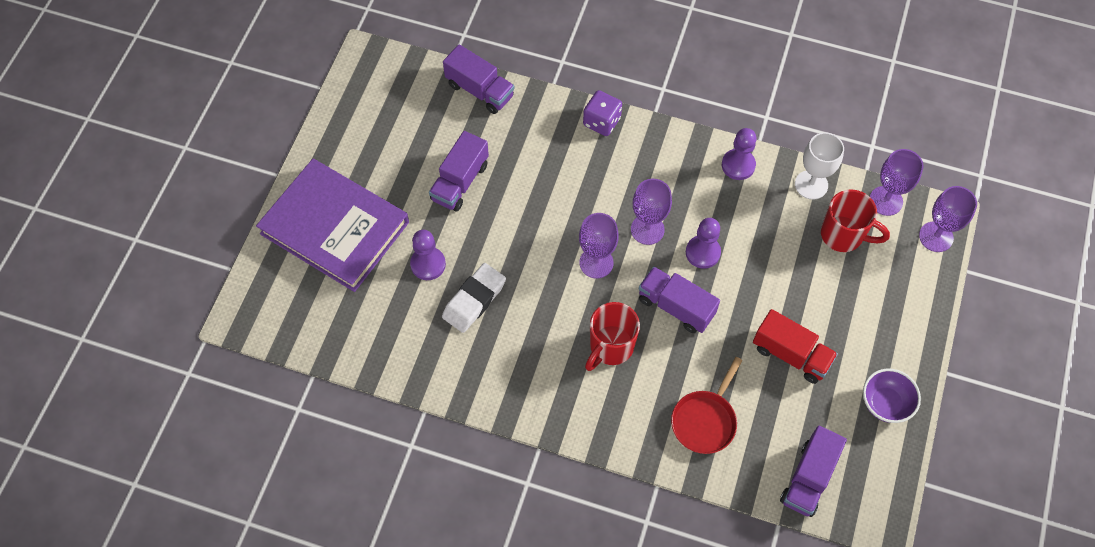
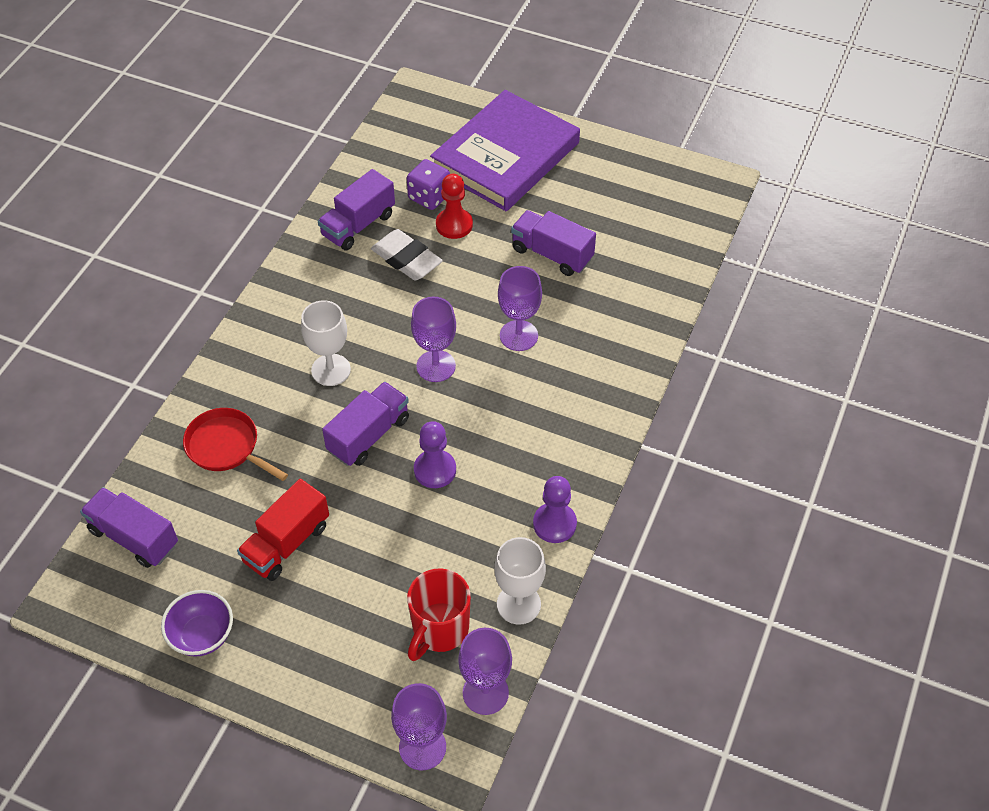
camera: 95 degrees right, 10 degrees down
(428, 264) = (454, 225): purple pawn -> red pawn
(480, 90) = (674, 277): purple truck -> purple truck (358, 225)
(601, 122) = (626, 387): purple dice -> purple dice (429, 197)
(610, 347) = (331, 370): red mug -> white goblet
(647, 229) = (472, 418): purple goblet -> purple goblet (518, 335)

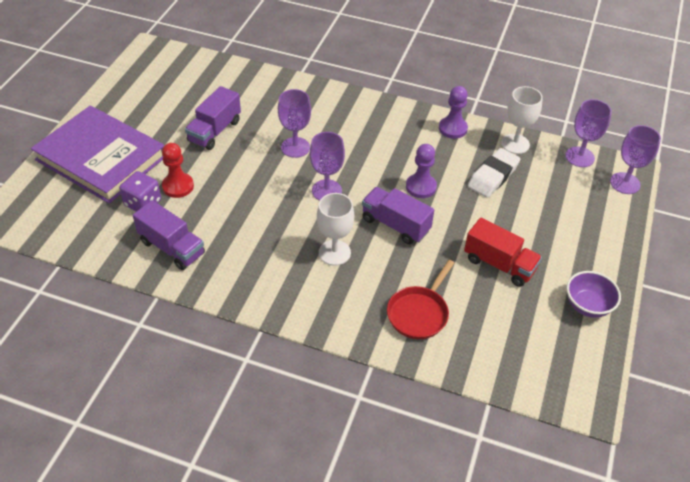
camera: 95 degrees left, 5 degrees down
(134, 537) = (517, 364): purple truck -> none
(406, 259) = (215, 213): white eraser -> white eraser (493, 176)
(439, 630) = (544, 179): red mug -> none

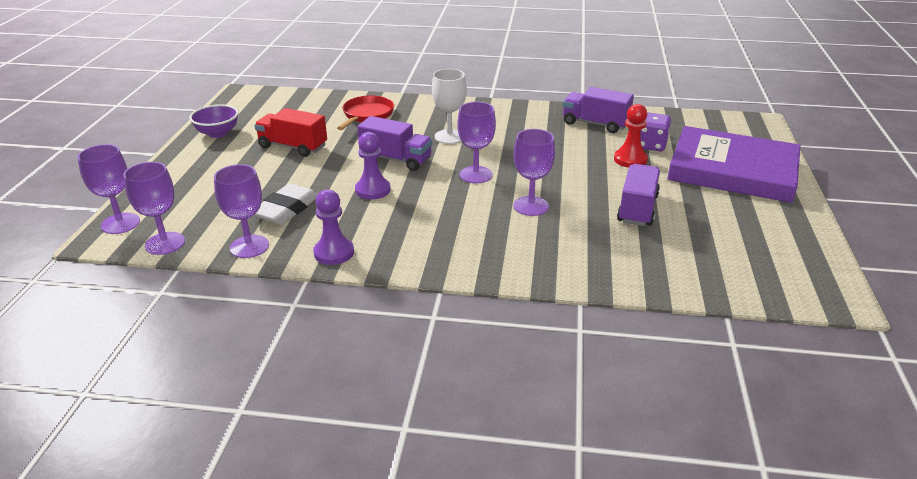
camera: 170 degrees right, 15 degrees down
(515, 144) = (249, 246): white goblet -> purple goblet

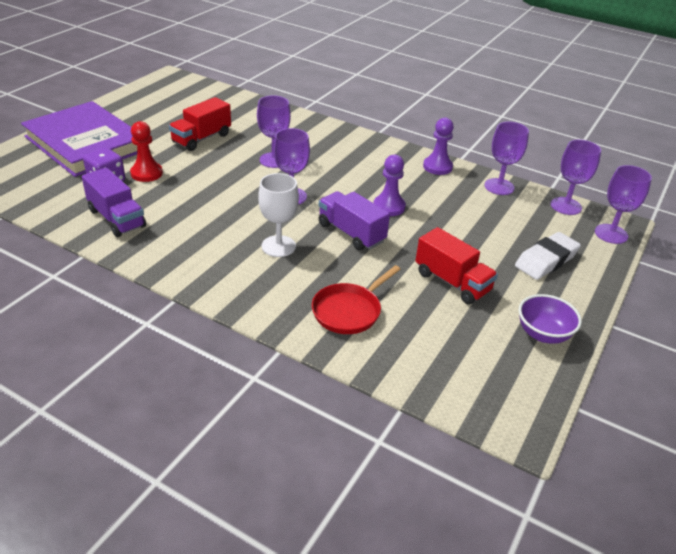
camera: 160 degrees left, 5 degrees up
(286, 209) = (468, 209): white eraser -> white eraser (546, 260)
(637, 209) = (202, 138): purple truck -> red truck

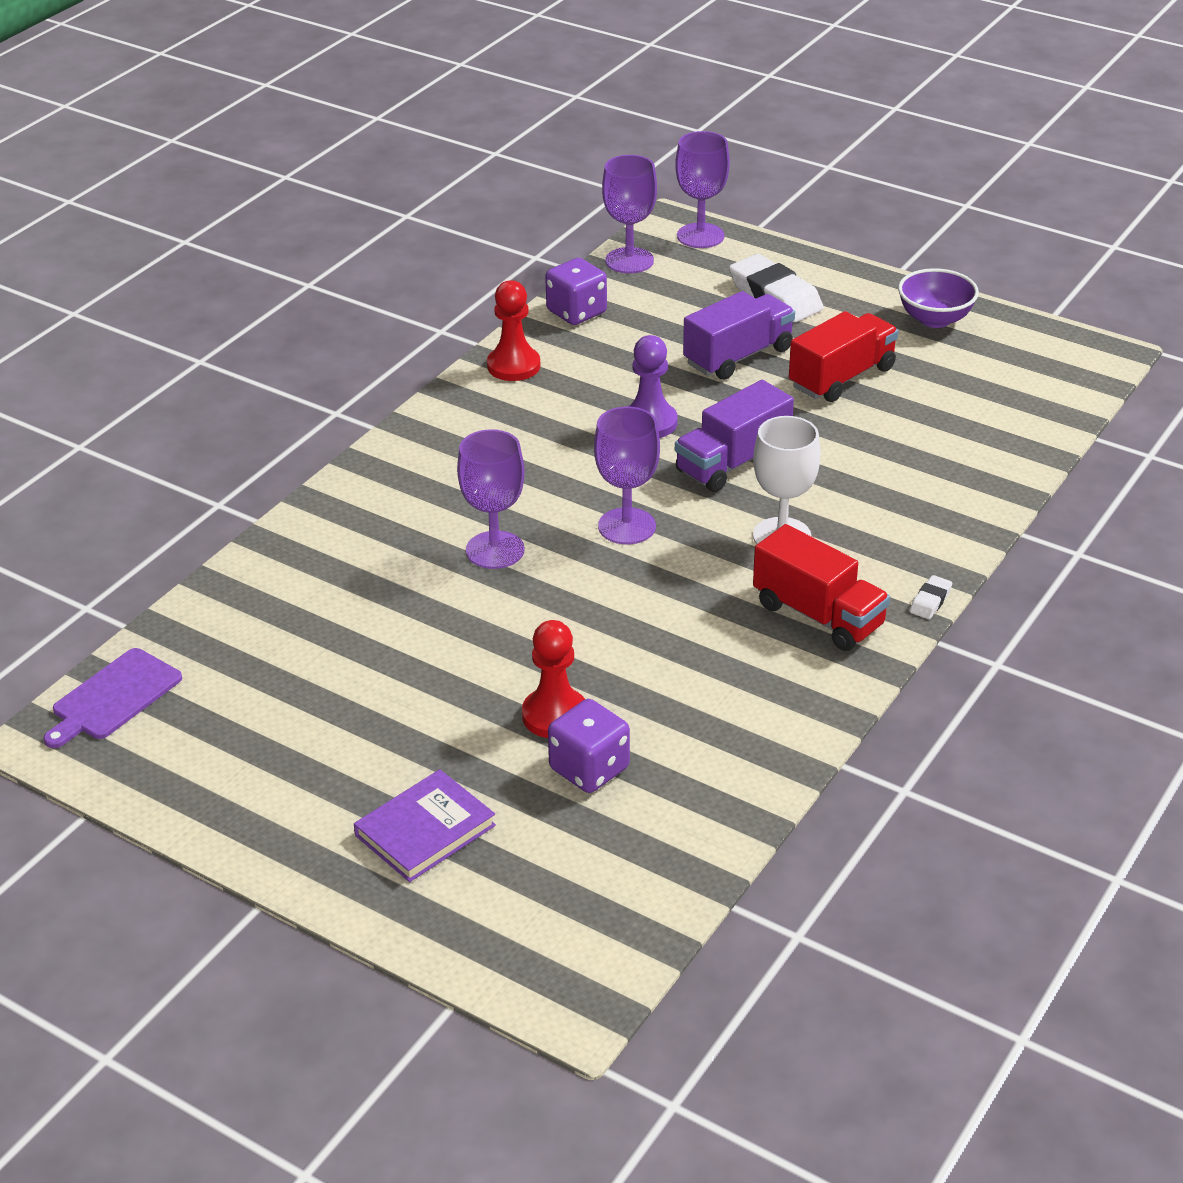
camera: 85 degrees left, 0 degrees up
(85, 143) = (425, 830): purple book -> purple book, size x0.47
(117, 218) = (725, 733): purple truck -> purple truck (738, 356)
(189, 85) = (113, 697): none -> purple cutting board
(202, 138) = (403, 652): red truck -> red truck (818, 615)
(208, 298) = (930, 601): none -> white eraser
(349, 311) = (927, 468): red pan -> none
(437, 167) = (513, 366): purple pawn -> red pawn
(499, 187) = (576, 312): purple goblet -> purple dice

